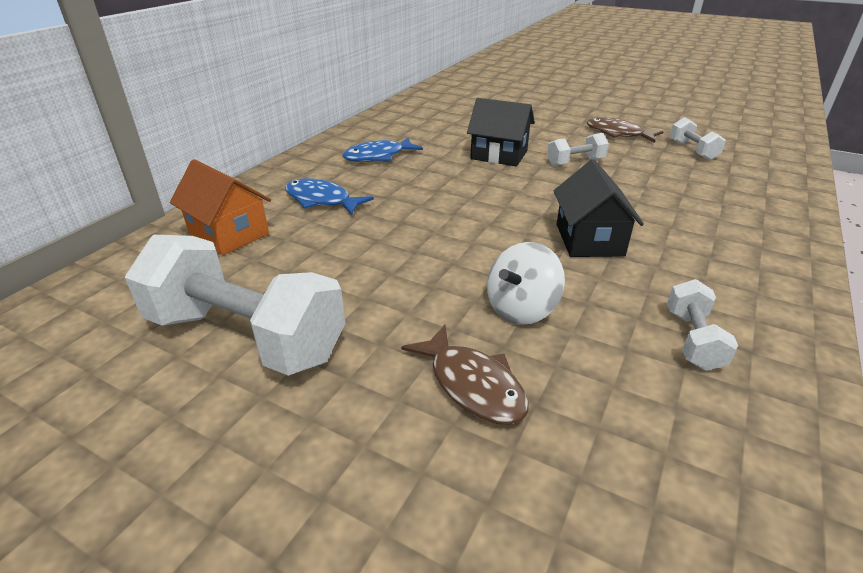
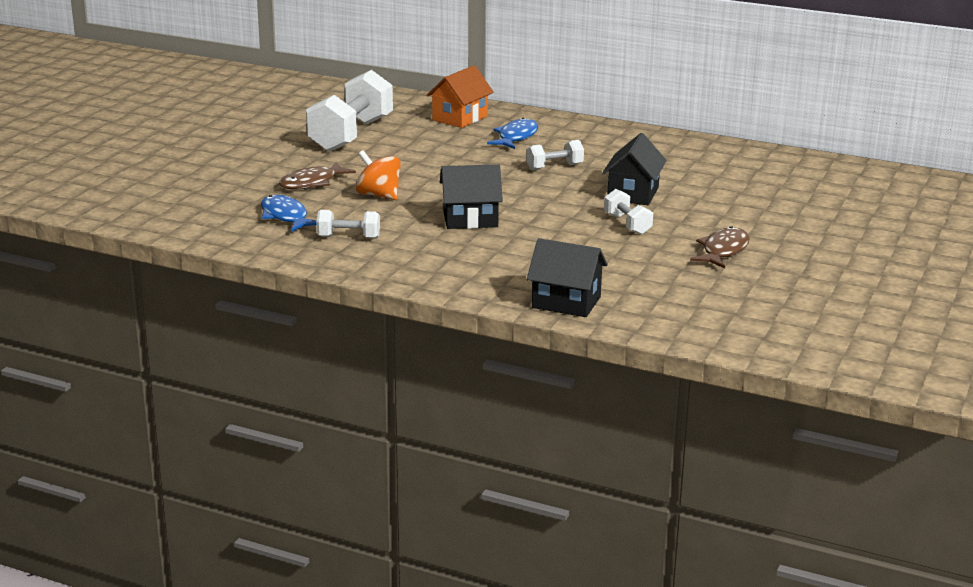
camera: 85 degrees right, 10 degrees down
(378, 156) = (610, 149): blue fish -> blue fish (285, 217)
(521, 309) = (379, 195): white spinning top -> orange spinning top
(692, 151) = (685, 283): white dumbbell -> white dumbbell (554, 167)
(775, 199) = (566, 302): none -> black house

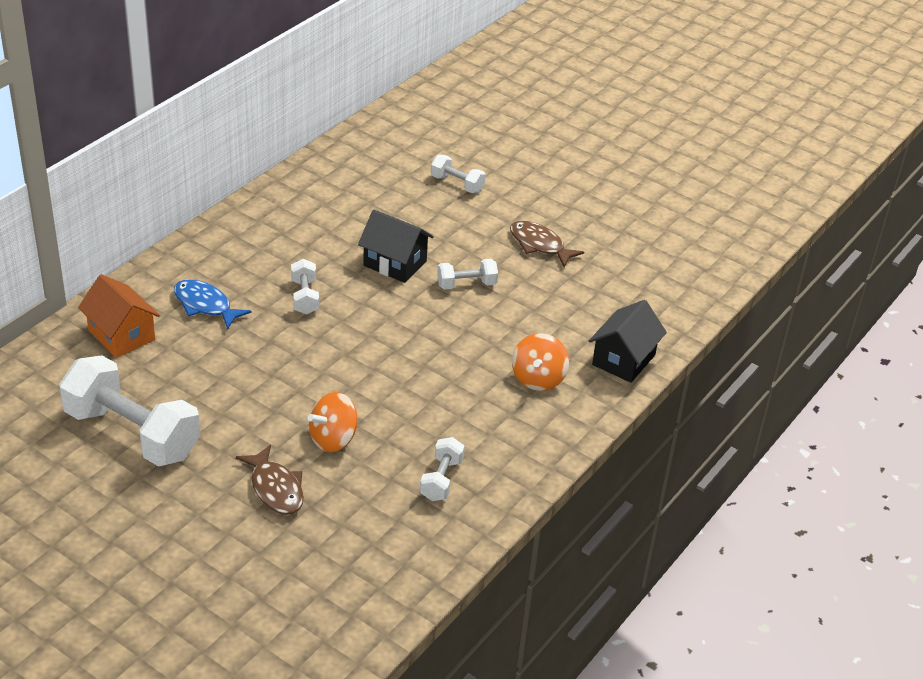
camera: 80 degrees left, 15 degrees up
(285, 217) = (368, 523): blue fish -> none
(470, 219) = (422, 383): black house -> none
(508, 265) = (538, 378): none -> orange spinning top
(788, 207) = (457, 184): none -> white dumbbell

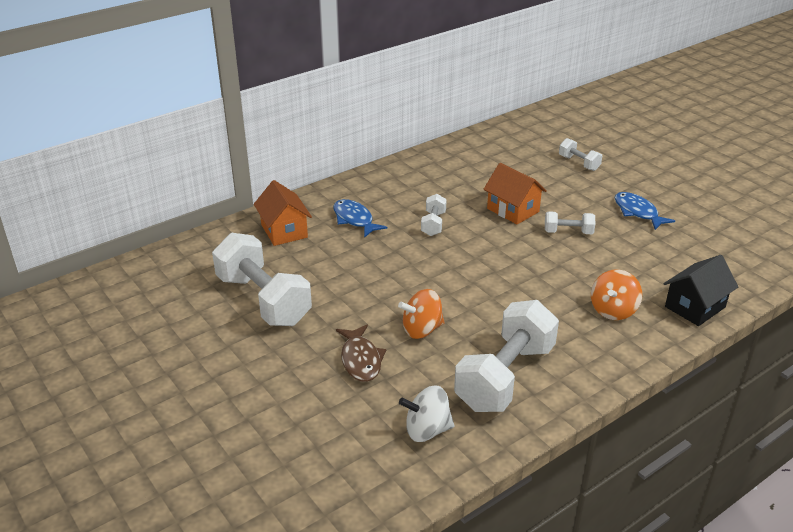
camera: 20 degrees right, 5 degrees down
(374, 556) = (427, 430): none -> white spinning top
(395, 263) = (513, 210): black house -> orange house
(441, 479) = (505, 377): white dumbbell -> white dumbbell, size x2.13
(539, 245) = (637, 212): brown fish -> blue fish

